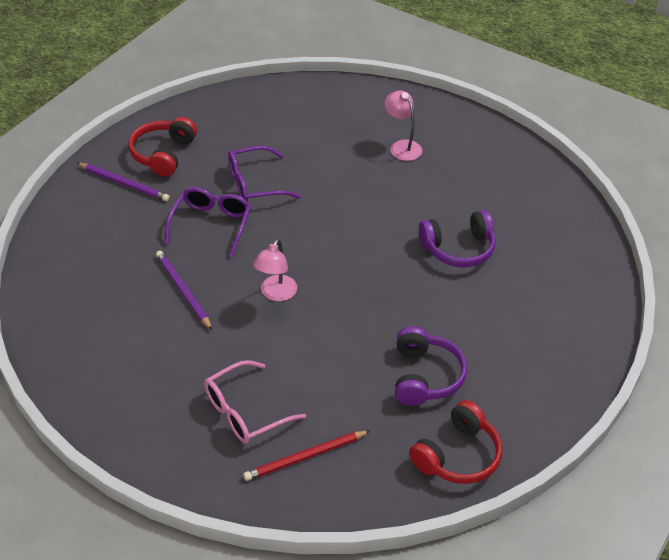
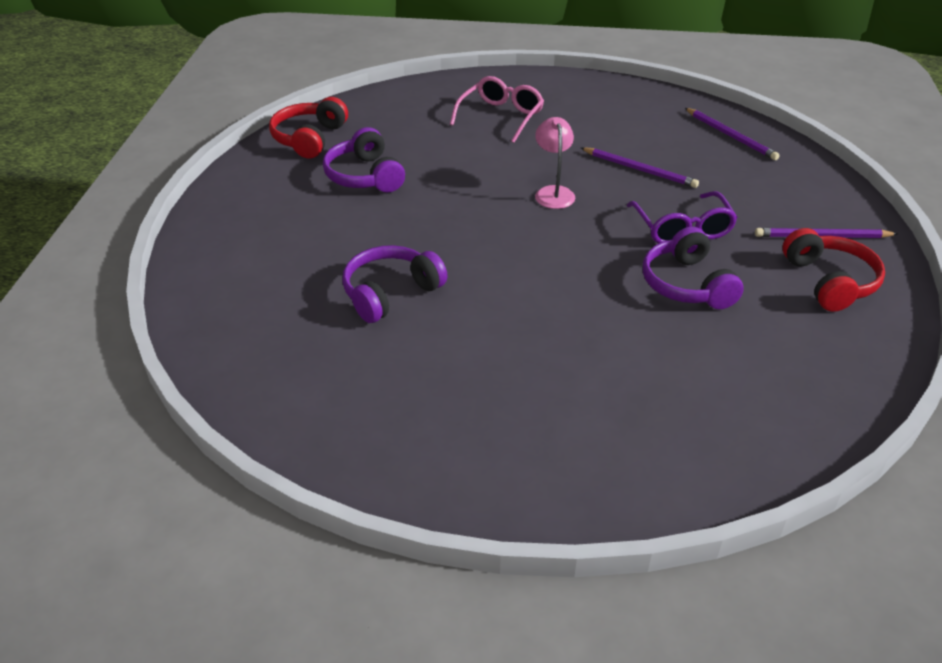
camera: 155 degrees right, 5 degrees down
(64, 298) = (731, 136): none -> purple pencil
(254, 184) = (687, 284): purple glasses -> purple headphones
(305, 457) = (432, 108): red pencil -> none
(402, 146) = (551, 406): pink lamp -> none

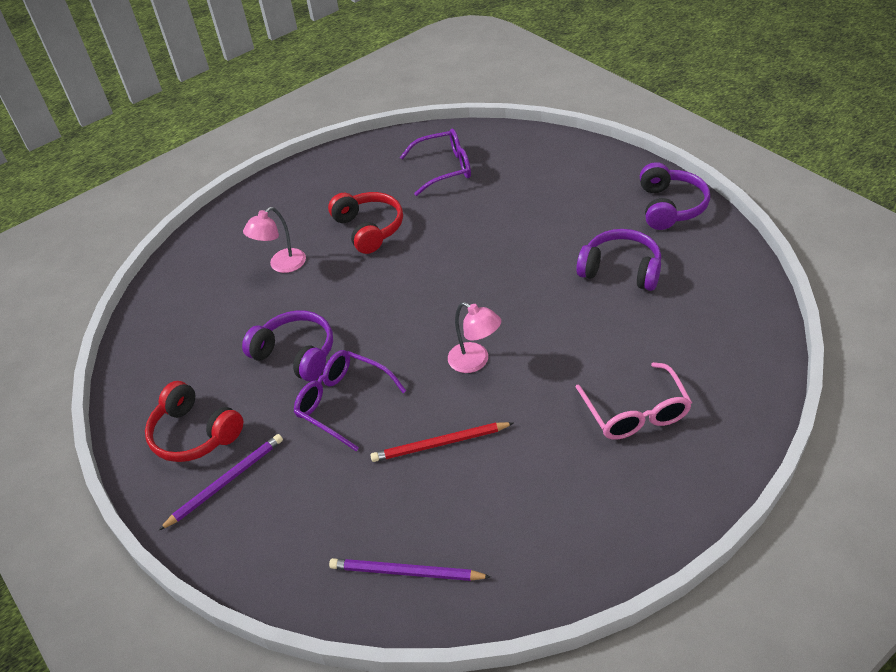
camera: 140 degrees right, 5 degrees up
(309, 138) = (719, 266): red headphones -> red headphones (369, 229)
(321, 359) = (445, 168): none -> purple glasses
(390, 293) = (465, 217): purple headphones -> purple headphones (670, 207)
(619, 377) = (282, 265): none -> pink lamp
(640, 170) = (439, 444): purple pencil -> red pencil

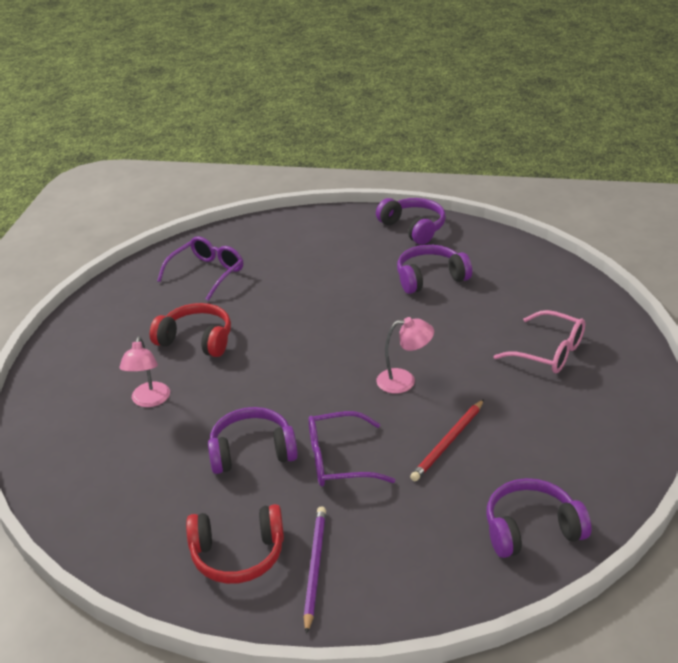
camera: 45 degrees left, 10 degrees down
(406, 572) = (531, 529): purple pencil -> purple headphones

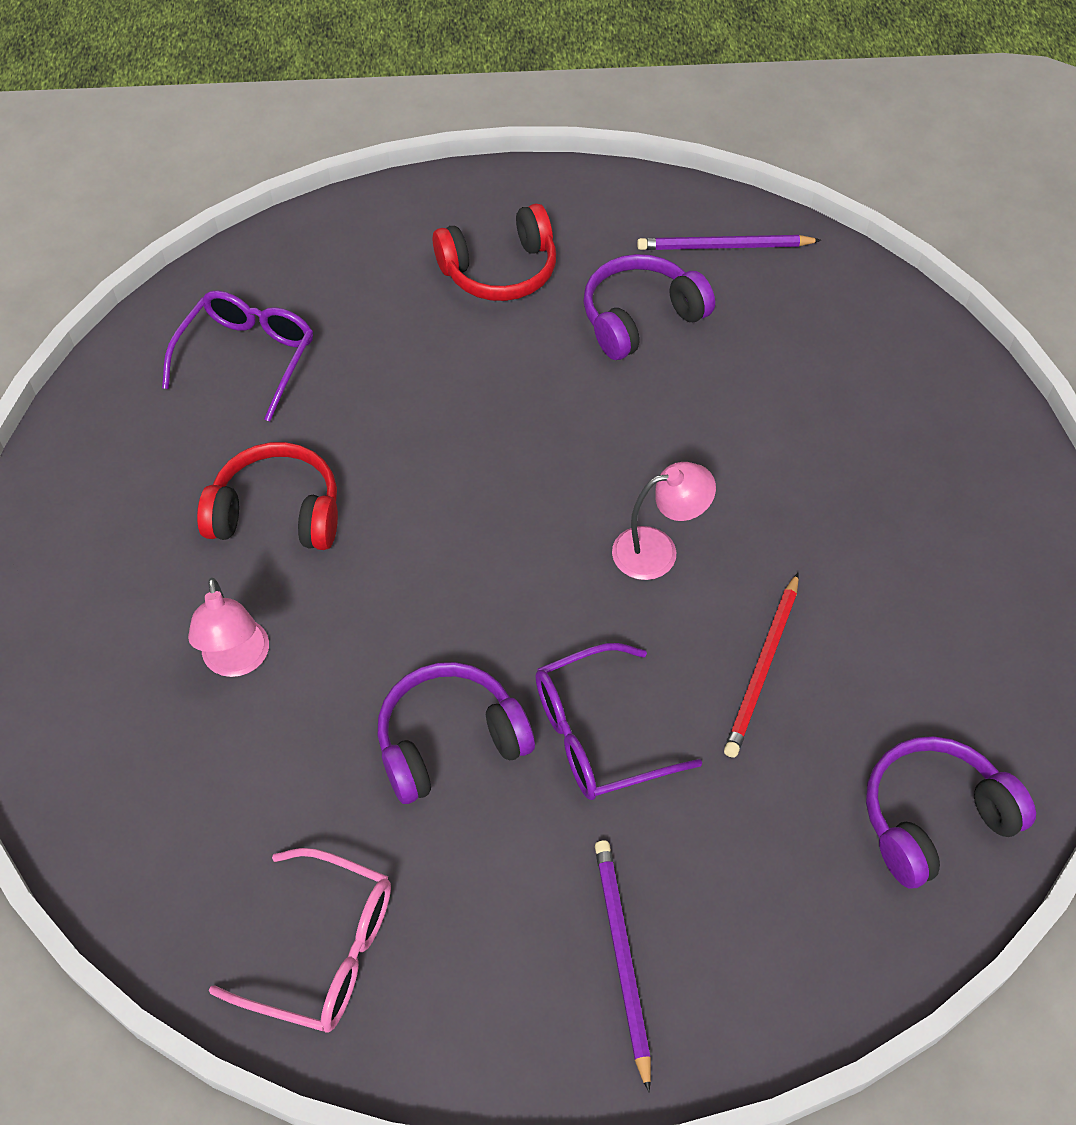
camera: 15 degrees left, 20 degrees up
(238, 555) = (491, 956): red headphones -> red headphones (500, 270)
(413, 228) = (581, 207): purple headphones -> none
(489, 252) = (724, 246): none -> purple pencil
(549, 352) = (874, 454): pink glasses -> pink glasses (324, 951)

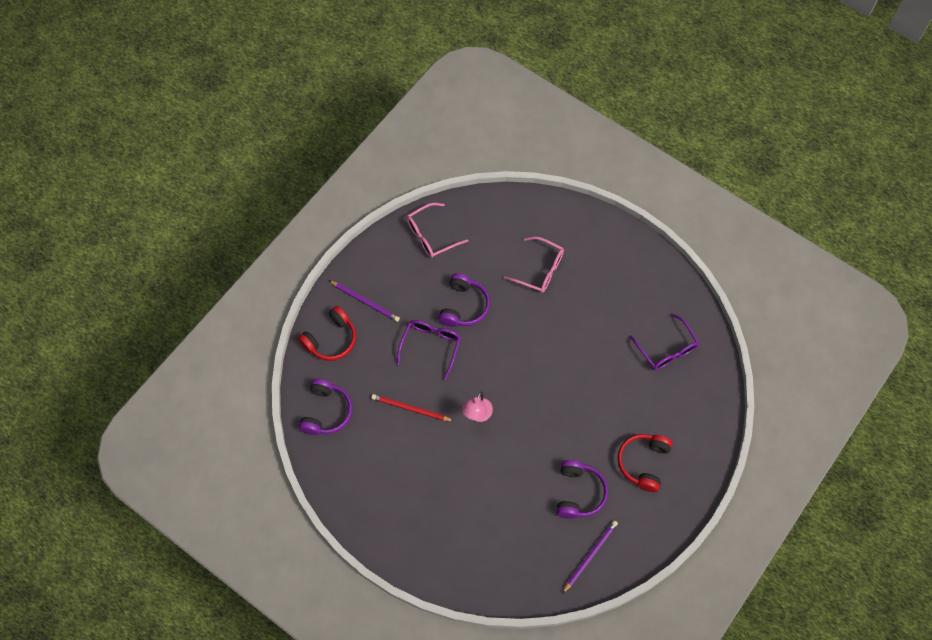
camera: 130 degrees right, 10 degrees up
(237, 661) = (540, 270): pink lamp -> pink glasses
(277, 513) = (587, 315): red headphones -> red headphones (331, 339)
(762, 668) = (410, 409): red pencil -> red pencil turned 45 degrees counterclockwise

